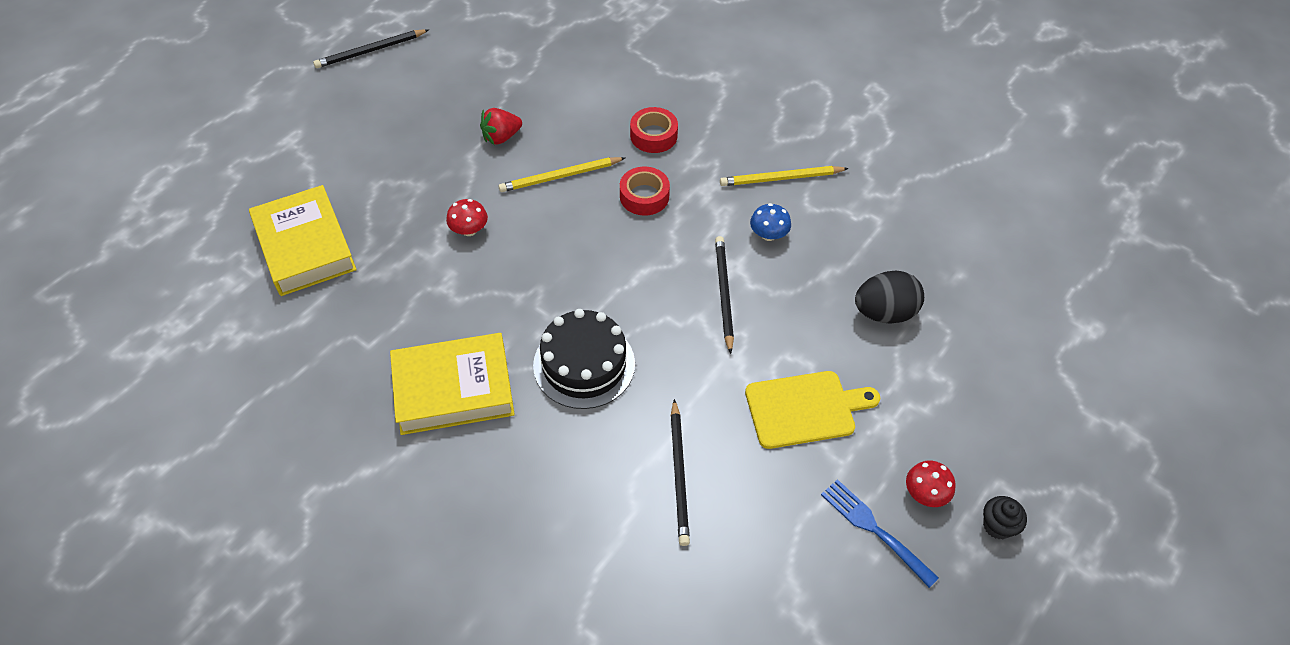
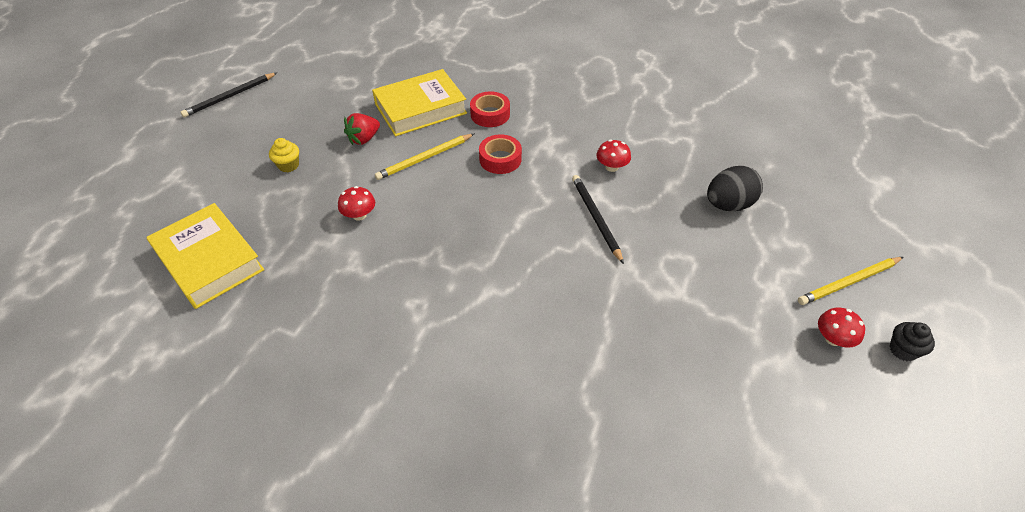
camera: 15 degrees left, 5 degrees down
(411, 153) = (288, 165): none -> yellow cupcake
(453, 389) = (388, 353): yellow book -> yellow book (420, 108)
(584, 364) = (501, 302): black cake -> none
(679, 474) = (623, 376): black pencil -> none
(768, 234) = (611, 167): blue mushroom -> red mushroom
(781, 178) = (603, 125): yellow pencil -> yellow pencil (849, 282)
(804, 409) = (703, 294): yellow cutting board -> none
(875, 530) = (809, 380): blue fork -> none

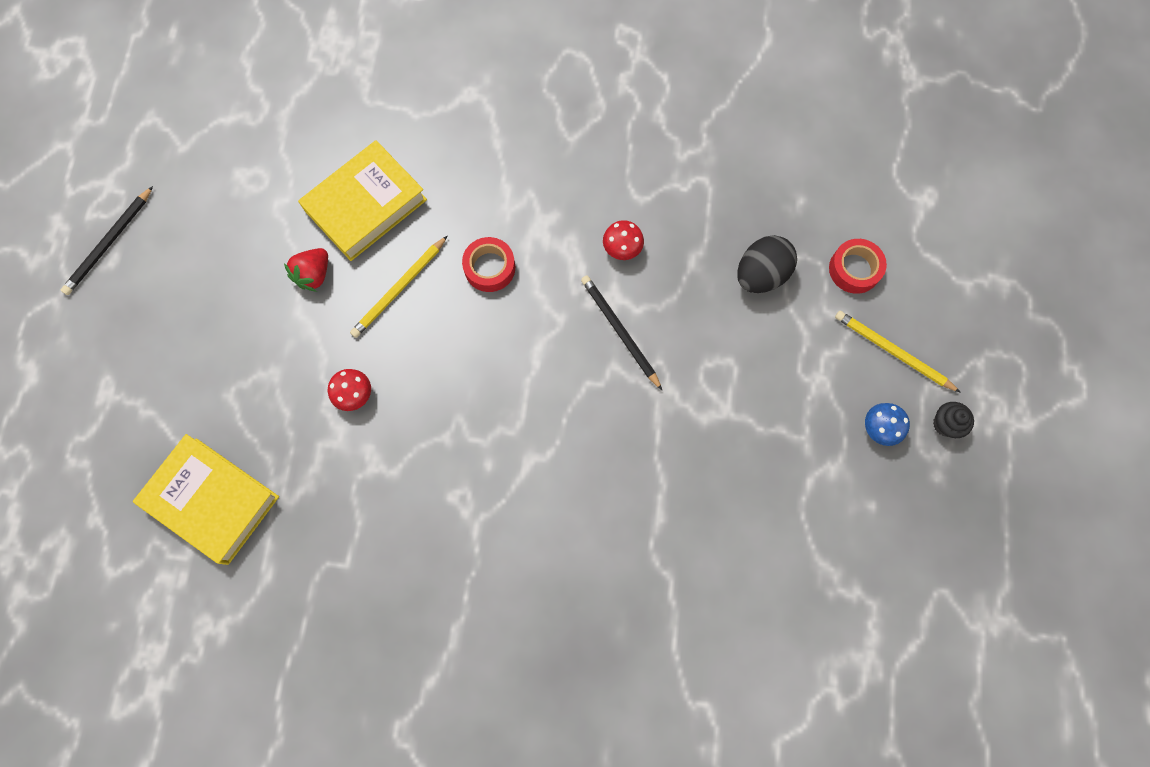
camera: 15 degrees left, 25 degrees up
(288, 165) = (239, 341): yellow cupcake -> none
(490, 114) = (456, 194): red tape -> red tape (854, 269)
(833, 338) = (880, 428): red mushroom -> blue mushroom
(849, 282) = (893, 352): yellow pencil -> yellow pencil turned 75 degrees clockwise

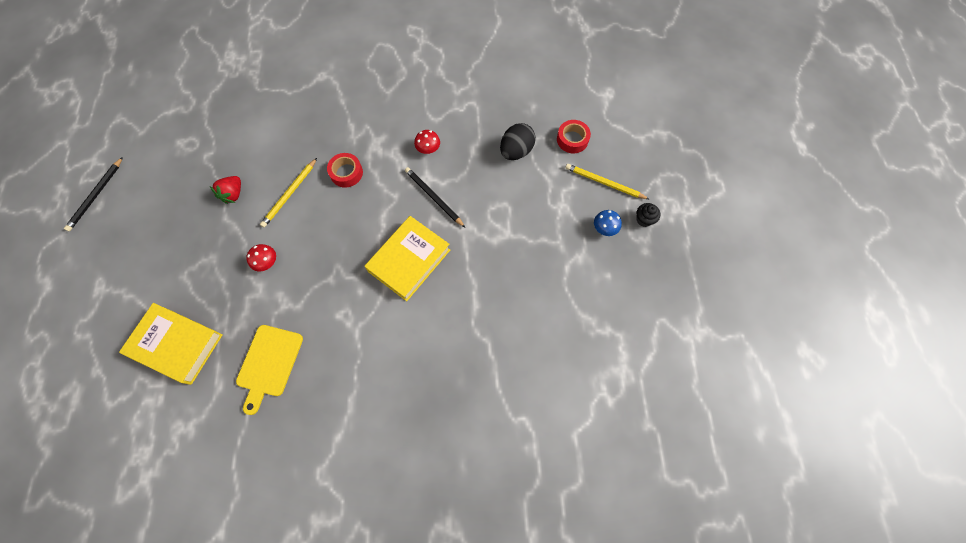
camera: 10 degrees left, 5 degrees down
(342, 553) = (269, 363): none -> yellow cutting board
(366, 205) = (263, 148): yellow book -> yellow book (409, 260)

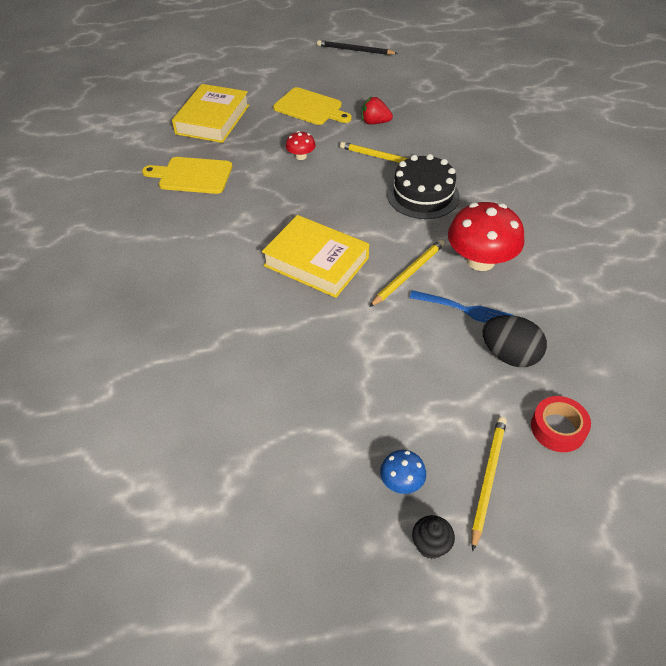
camera: 85 degrees right, 20 degrees down
(189, 248) = (310, 107): none -> yellow cutting board
(346, 173) = (423, 195): red tape -> black cake
(428, 149) = (480, 261): red mushroom -> red mushroom, size x2.10
(434, 198) = (408, 274): black pencil -> yellow pencil
(474, 169) = (464, 310): none -> blue fork

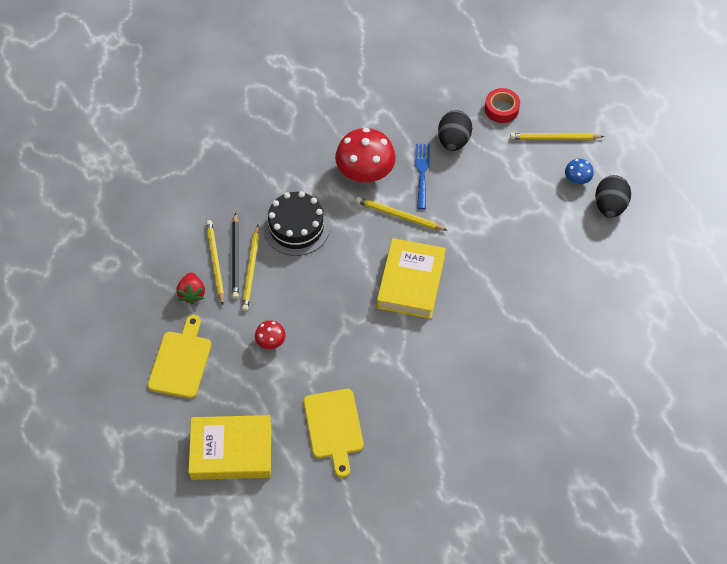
camera: 110 degrees left, 10 degrees up
(338, 507) = (609, 206): none -> black egg
(355, 50) = (43, 353): black pencil -> black pencil (235, 257)
(402, 139) = (215, 262): none -> yellow pencil
(431, 545) = (608, 157): black cupcake -> none

